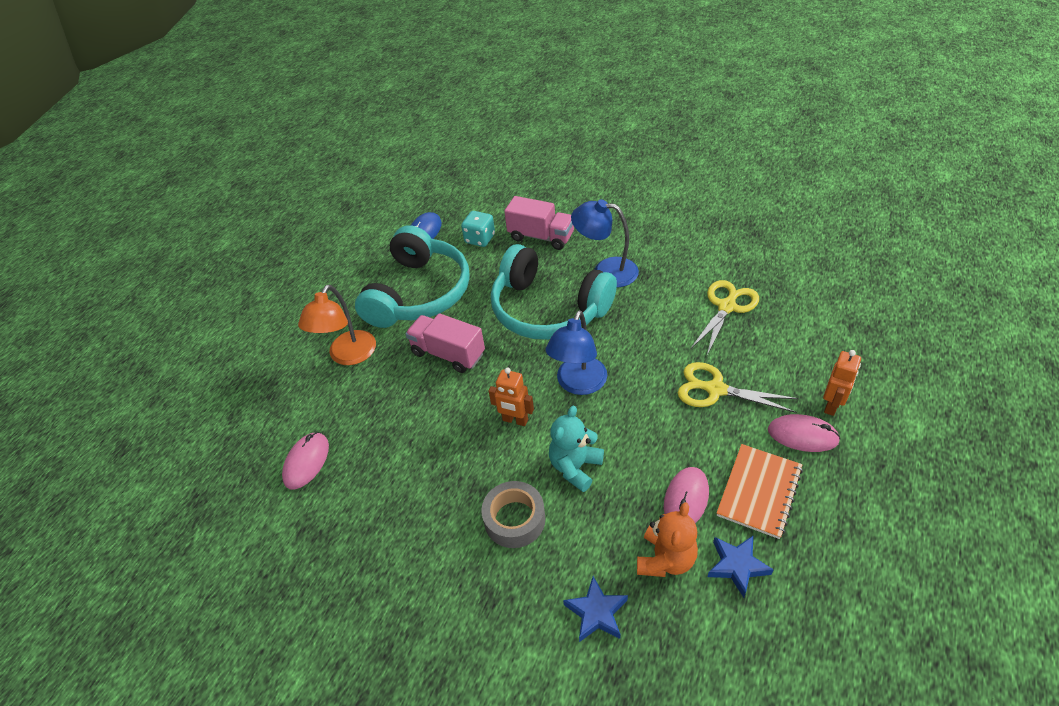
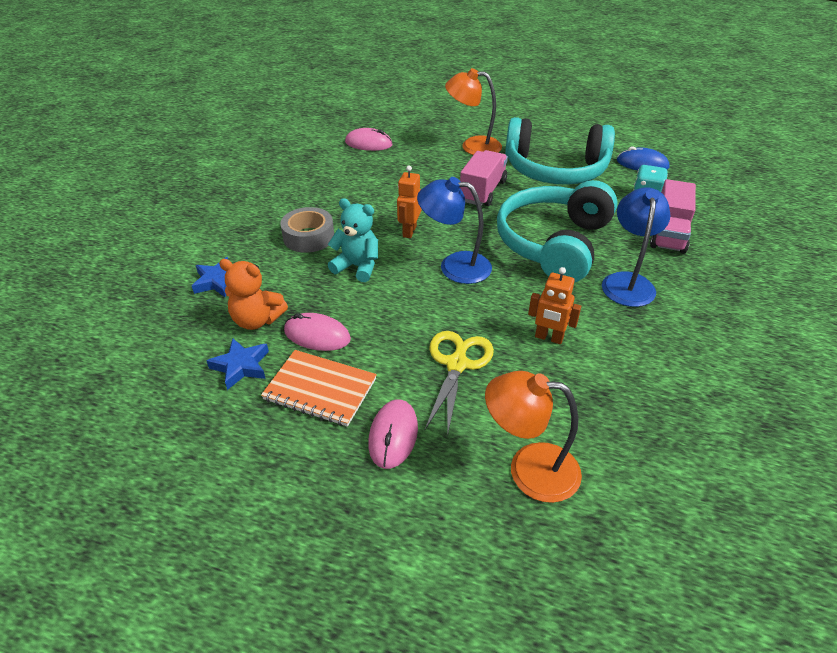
camera: 80 degrees right, 5 degrees down
(727, 306) = (597, 383): yellow scissors -> none
(817, 354) = (529, 469): none -> orange lamp
(832, 405) = (440, 472): orange robot -> orange robot (548, 338)

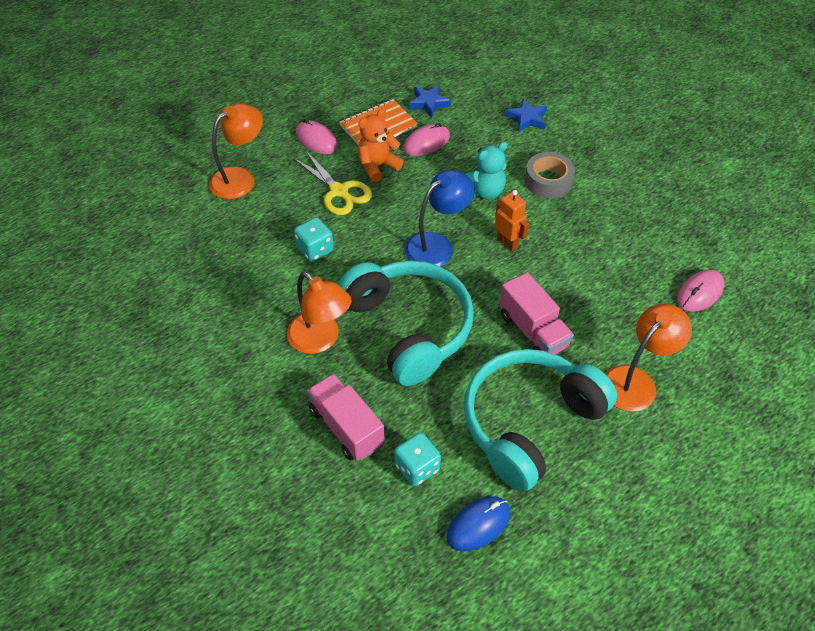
camera: 125 degrees right, 10 degrees up
(257, 320) = (467, 122): orange teddy bear -> orange teddy bear (377, 166)
(548, 338) = (315, 249): orange robot -> turquoise dice
(627, 282) = (320, 340): blue lamp -> orange lamp

